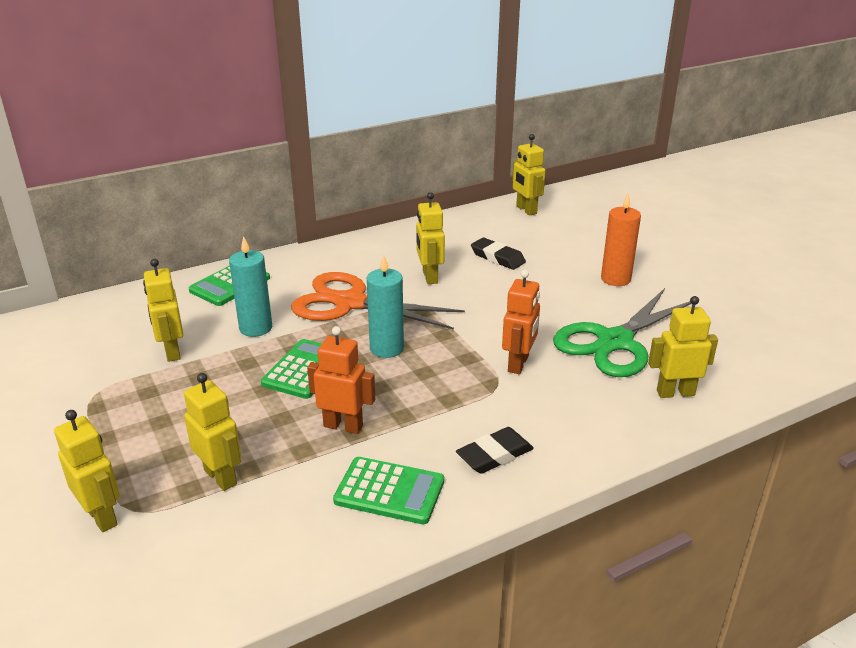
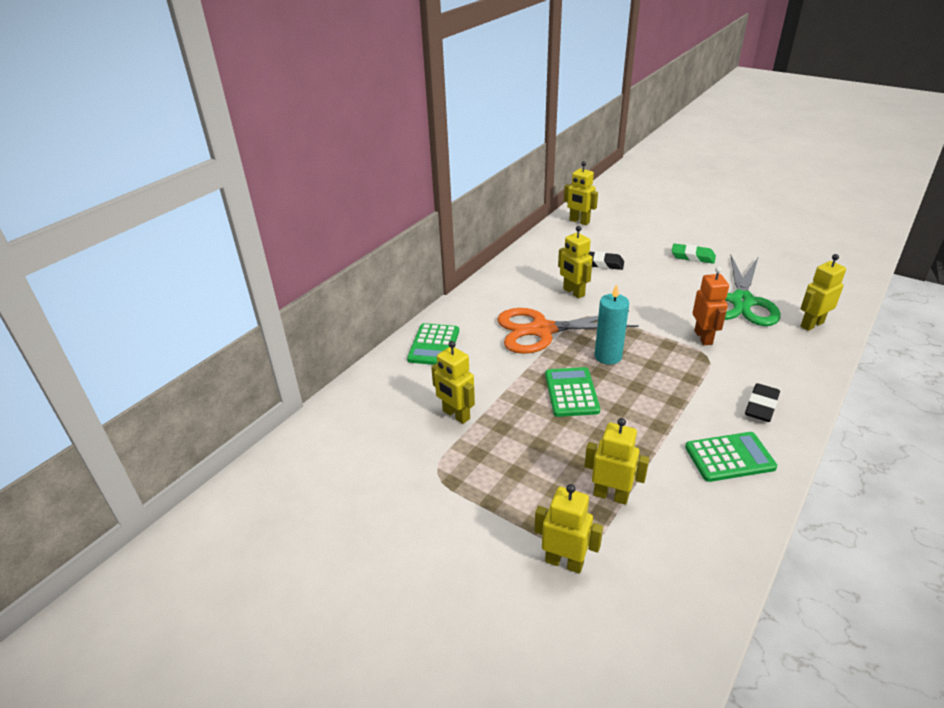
camera: 25 degrees left, 5 degrees up
(256, 328) = (497, 373): turquoise candle -> none
(343, 426) = (647, 424): orange robot -> none
(615, 279) = (692, 257): orange candle -> green eraser

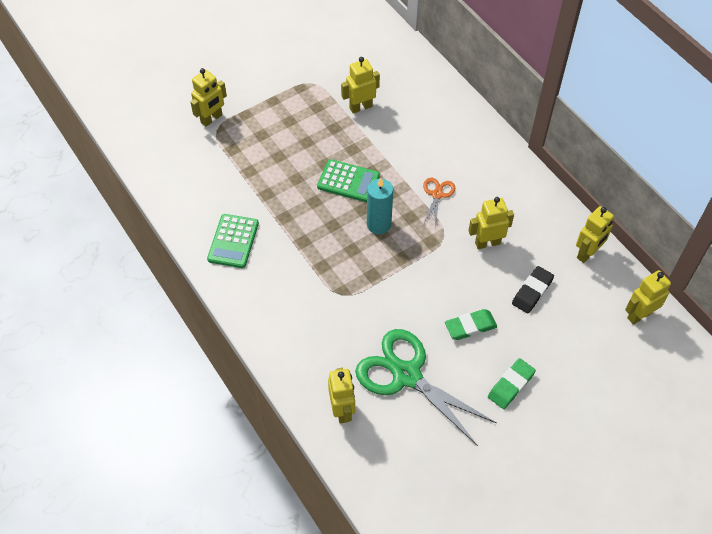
camera: 110 degrees right, 20 degrees up
(434, 345) = (451, 117): green calculator -> none
(542, 330) = (437, 194): orange scissors -> orange scissors, size x0.47
(611, 495) = (242, 160): yellow robot -> yellow robot (587, 253)
(663, 283) = (470, 326): none -> green eraser
(703, 337) = (368, 307): orange robot -> none
(761, 406) = (267, 294): black eraser -> none

